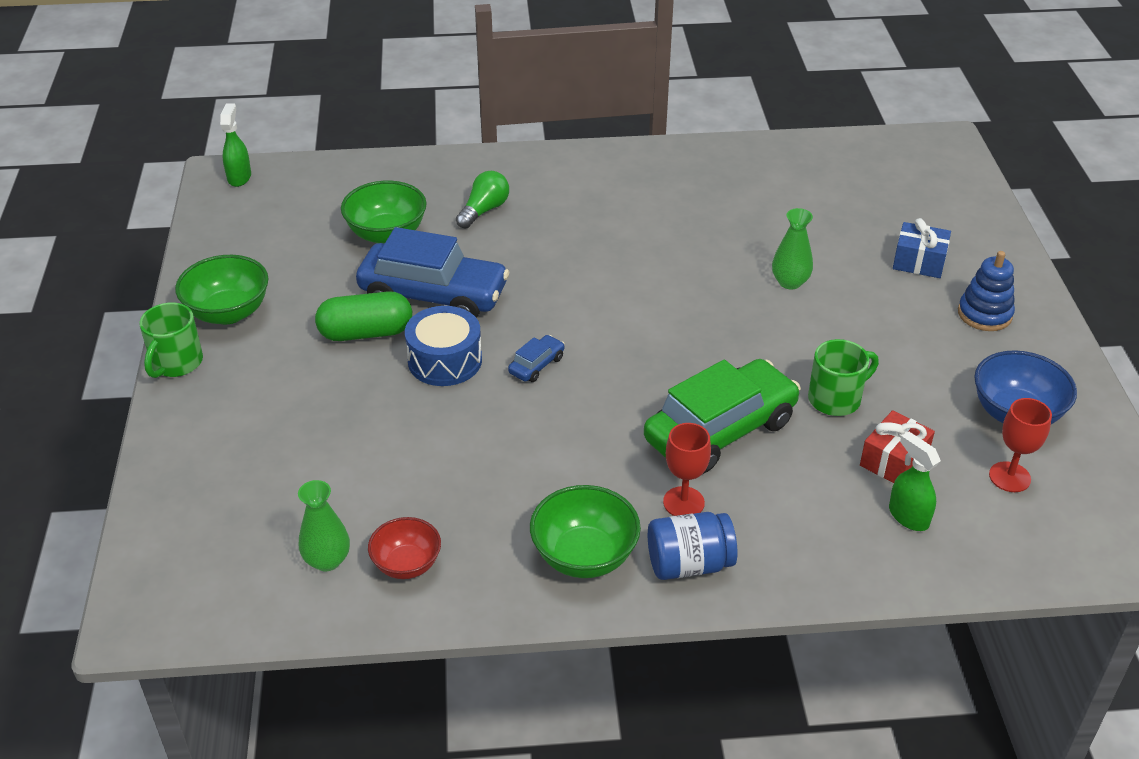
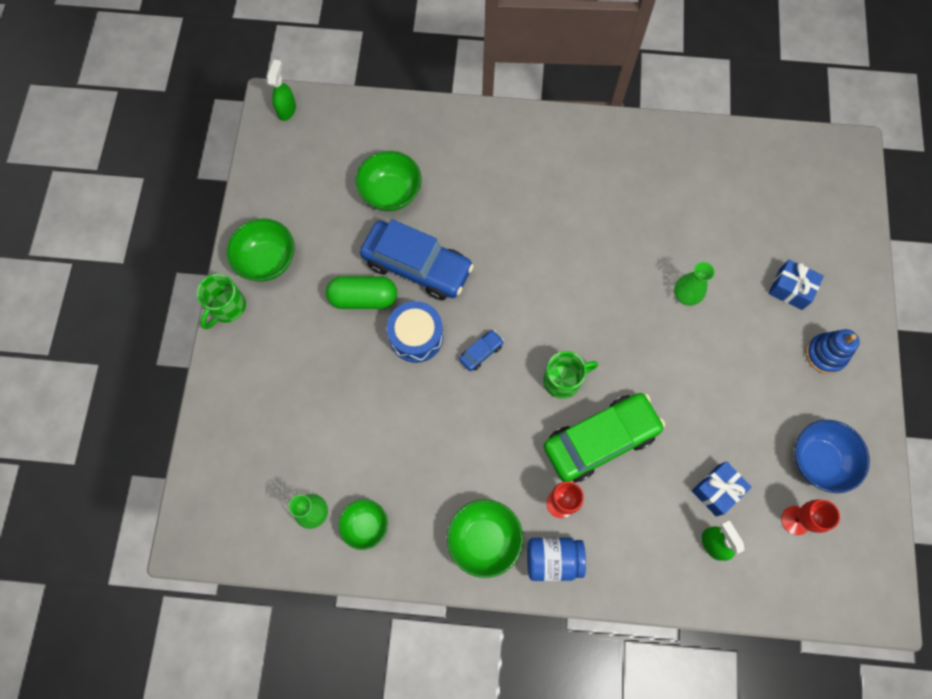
camera: 10 degrees right, 30 degrees up
(407, 564) = (365, 525): red bowl -> green bowl
(484, 210) = (468, 177): green light bulb -> none
(836, 399) = (690, 423): green mug -> green mug (563, 380)
(894, 461) = (717, 490): red gift -> blue gift

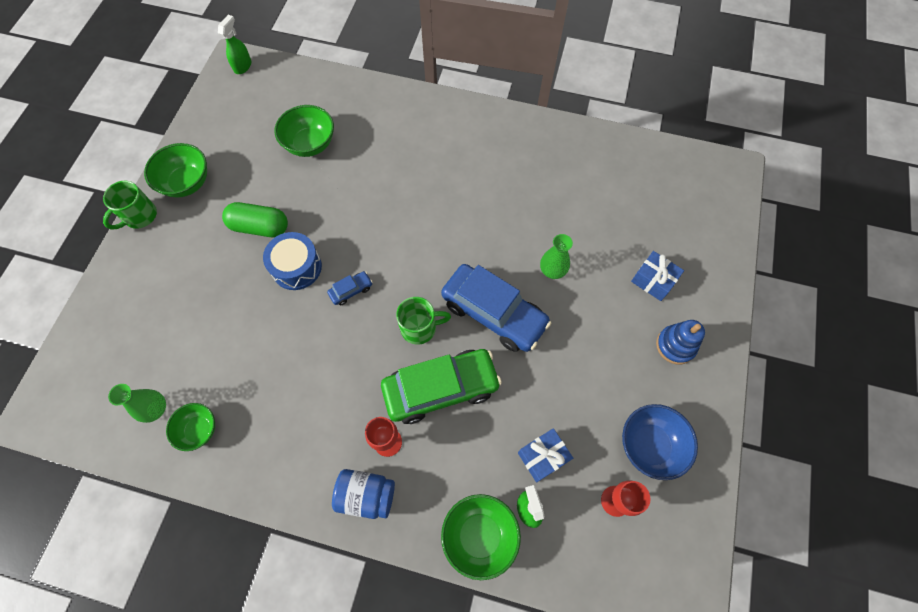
camera: 10 degrees right, 5 degrees down
(417, 266) = (315, 207): blue car -> blue car (494, 313)
(484, 539) = (306, 464): green bowl -> green bowl (479, 536)

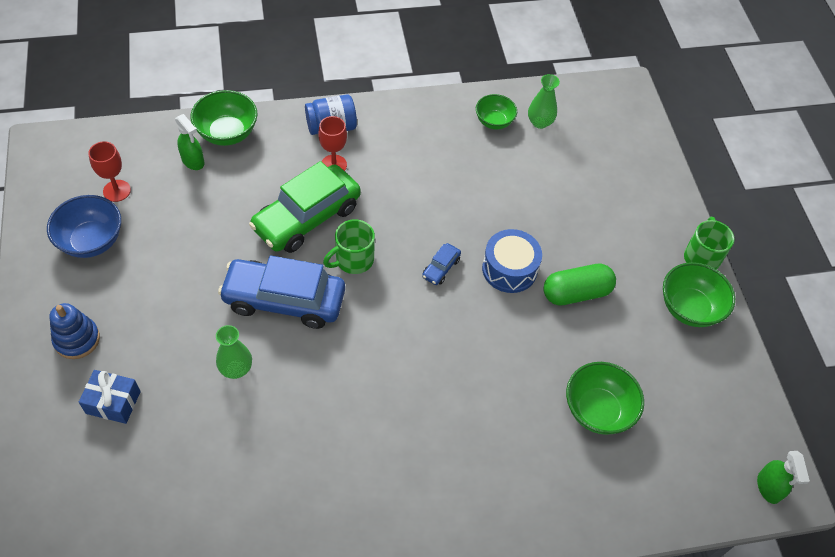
camera: 150 degrees right, 10 degrees down
(543, 457) = (191, 199): blue gift -> none

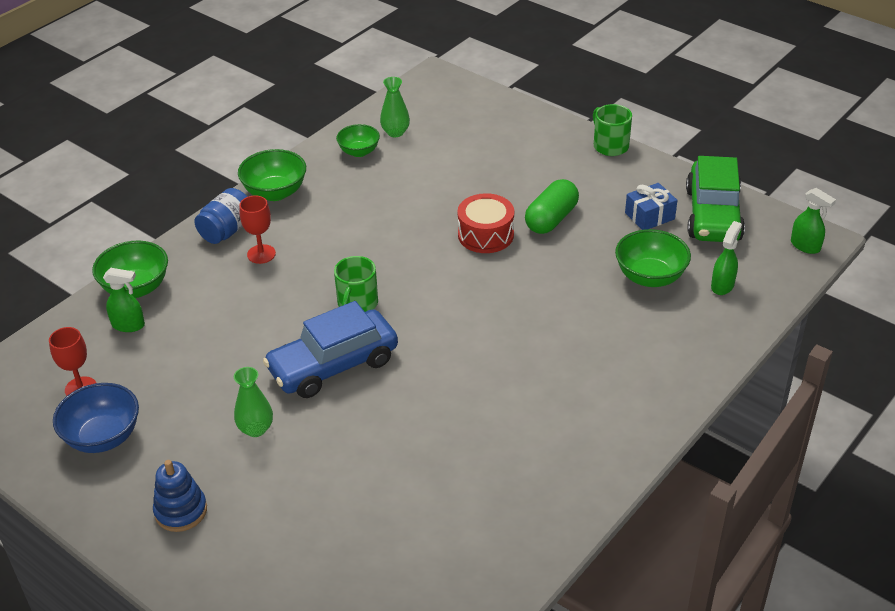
camera: 35 degrees left, 15 degrees down
(113, 402) = (272, 528): blue gift -> blue gift (649, 216)
(236, 369) = (350, 434): green vase -> green vase (256, 429)
(307, 218) = (283, 301): green car -> green car (713, 215)
(441, 268) = (433, 266): blue car -> none
(509, 269) = (485, 235): blue drum -> red drum
(650, 467) = (722, 285): none -> green spray bottle
(689, 308) = (637, 180): green bowl -> green bowl (275, 192)

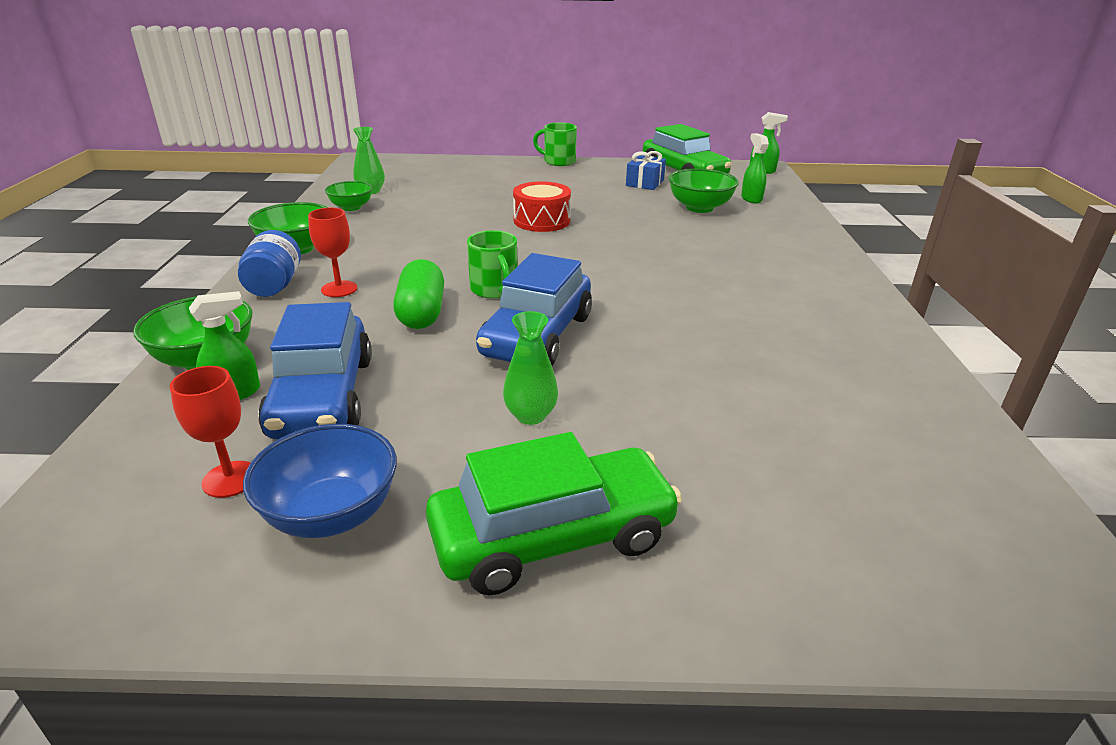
camera: 40 degrees left, 10 degrees down
(167, 352) = (323, 397): none -> blue car
(181, 511) = (553, 537): blue stacking toy -> green car
(551, 219) = (578, 201): green capsule -> green capsule (421, 313)

